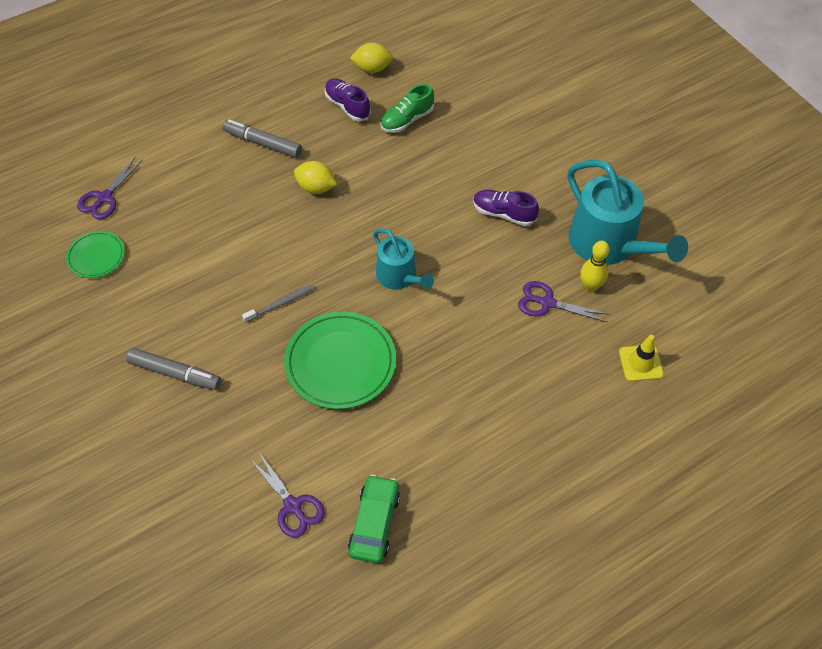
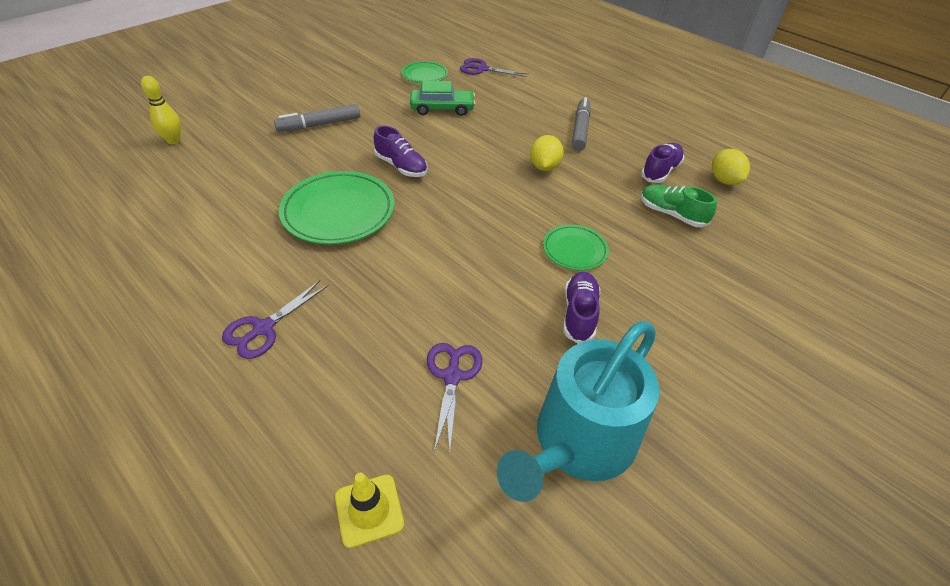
camera: 75 degrees right, 10 degrees down
(175, 373) = (319, 125): grey marker -> grey marker turned 60 degrees clockwise
(281, 303) = (401, 166): grey toothbrush -> purple shoe
(293, 506) = (180, 205): purple scissors -> purple scissors (263, 328)
(374, 523) = (150, 260): green car -> green car (442, 108)
(399, 276) = (454, 237): turquoise watering can -> none
(435, 197) = (574, 250): none -> green plate
(590, 286) = (494, 425): yellow bowling pin -> yellow bowling pin (173, 140)

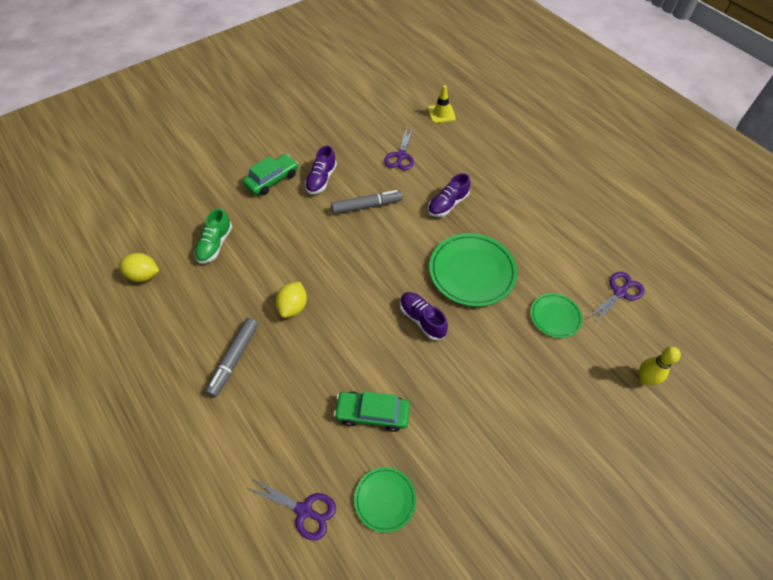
camera: 170 degrees left, 10 degrees up
(263, 328) = (504, 189): purple scissors -> purple scissors (620, 292)
(319, 125) = (506, 393): grey marker -> grey marker (366, 206)
(574, 250) = (304, 221): green plate -> green plate (555, 316)
(578, 442) = (347, 125): turquoise watering can -> none
(656, 305) = (272, 180): none -> green car
(660, 171) = (192, 291): purple shoe -> purple shoe (447, 204)
(671, 214) = (215, 244): green shoe -> green shoe turned 60 degrees clockwise
(724, 180) = (144, 275): yellow lemon -> yellow lemon turned 75 degrees counterclockwise

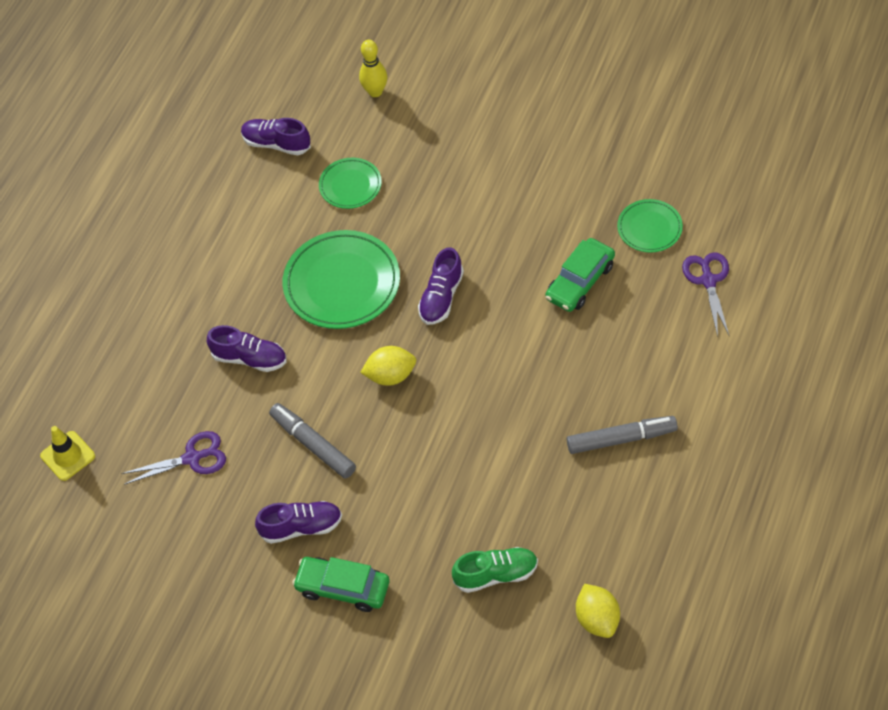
camera: 115 degrees left, 0 degrees up
(293, 307) = (517, 427): yellow lemon -> yellow lemon (390, 375)
(372, 413) = (580, 281): green car -> green car turned 60 degrees clockwise
(620, 292) = (276, 144): purple scissors -> purple shoe

